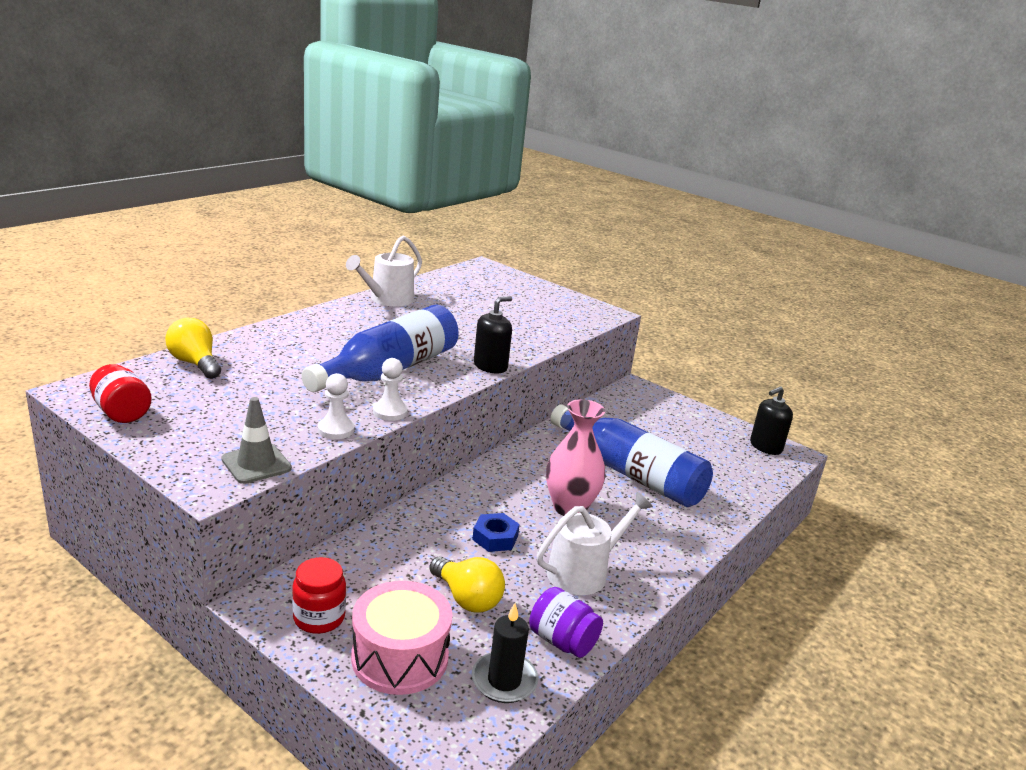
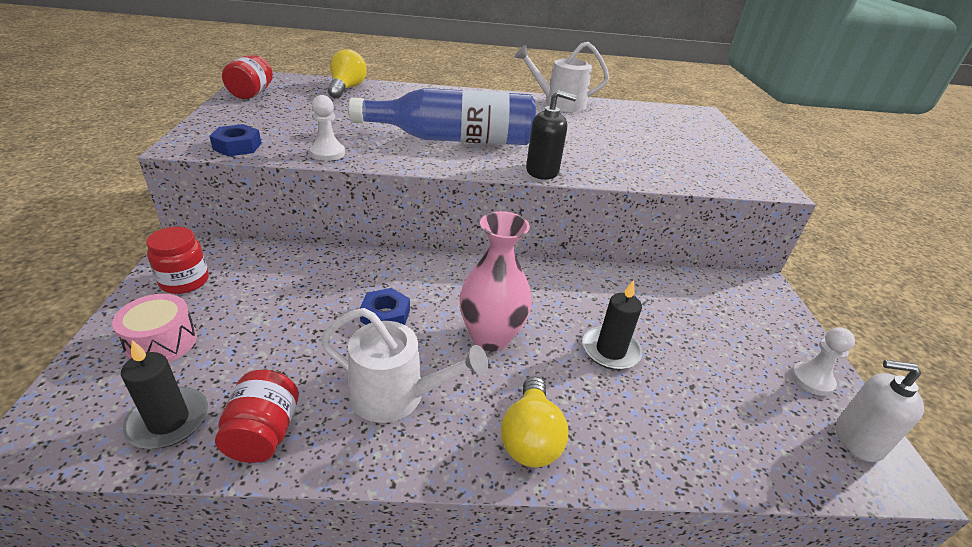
camera: 50 degrees right, 10 degrees up
(256, 464) = (237, 146): grey traffic cone -> blue nut
(390, 412) = (388, 161): white pawn -> white pawn (812, 380)
(400, 657) = (161, 342): pink drum -> pink drum, size x0.67
(467, 598) = (277, 341): yellow light bulb -> yellow light bulb (530, 438)
(562, 641) = (263, 433): purple jar -> red jar
(630, 473) = (610, 350): blue bottle -> black candle
(765, 447) = (858, 439): black soap dispenser -> white soap dispenser

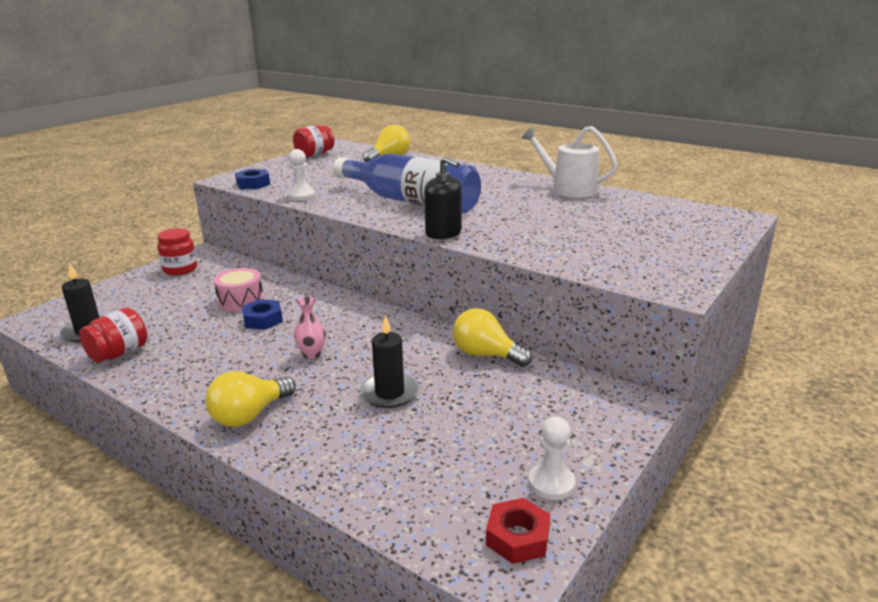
camera: 40 degrees right, 10 degrees down
(161, 342) = (131, 295): pink drum -> pink drum (241, 301)
(396, 395) = (206, 362): white watering can -> none
(490, 337) = (312, 354): pink vase -> pink vase, size x0.50
(625, 280) = (486, 355): none -> yellow light bulb
(858, 439) = (517, 537): white soap dispenser -> red nut

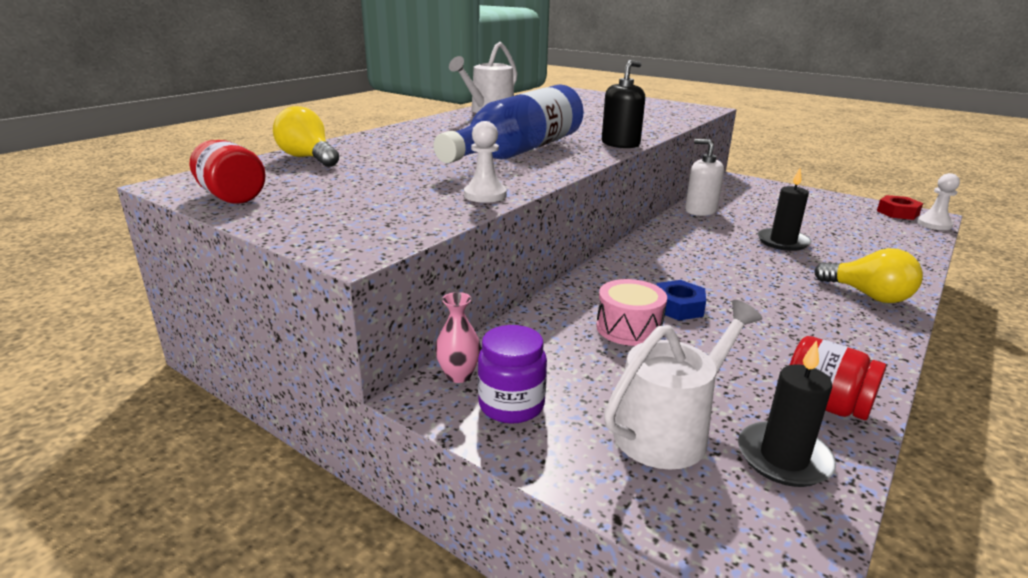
camera: 90 degrees left, 0 degrees up
(133, 304) = (668, 430): none -> white watering can
(180, 269) = (511, 405): red jar -> purple jar
(253, 184) = (404, 227): blue nut -> none
(312, 354) = (741, 274): pink vase -> pink vase (458, 375)
(486, 355) = (700, 211): yellow light bulb -> white soap dispenser
(551, 483) = (842, 203): white pawn -> white pawn (934, 224)

